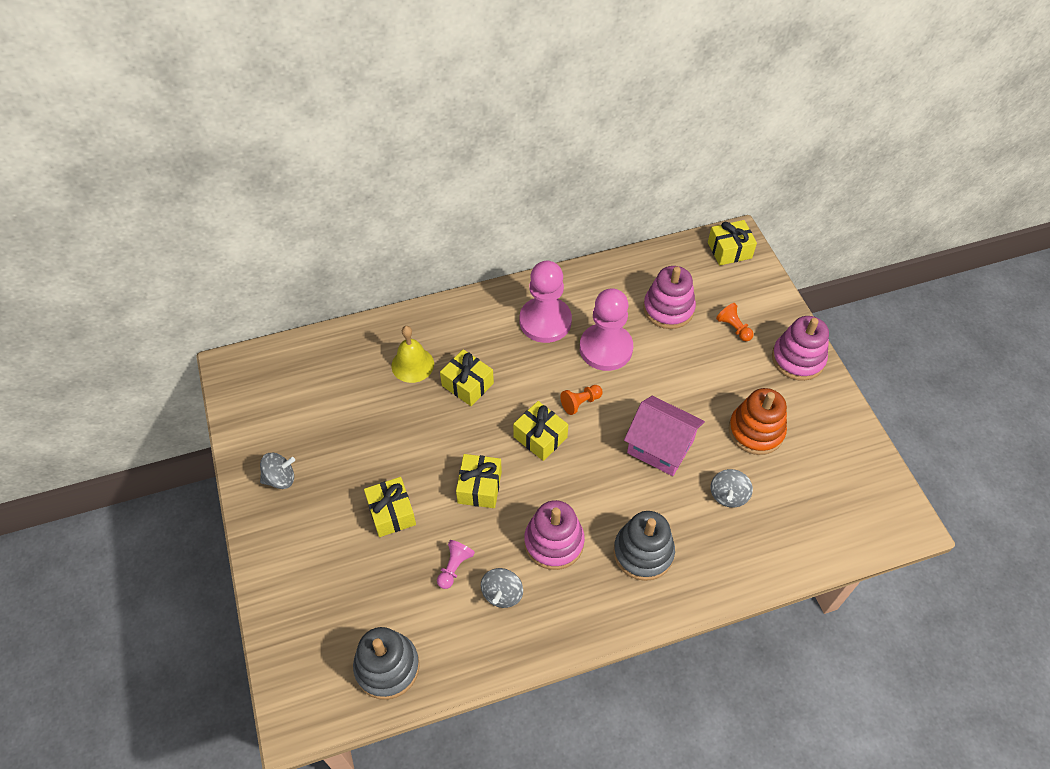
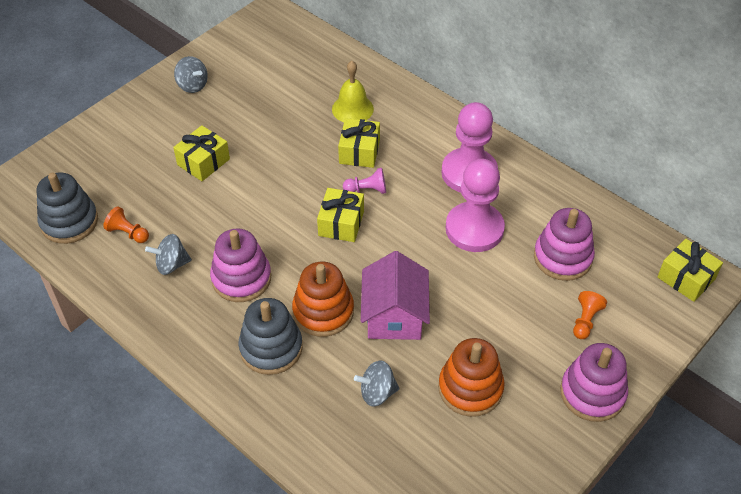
camera: 60 degrees right, 5 degrees down
(454, 567) = (178, 223): pink pawn -> pink pawn (367, 190)
(479, 487) = (263, 205): yellow gift -> none
(580, 403) = (399, 236): orange pawn -> orange pawn (128, 233)
(627, 495) = (323, 311): none -> orange stacking toy

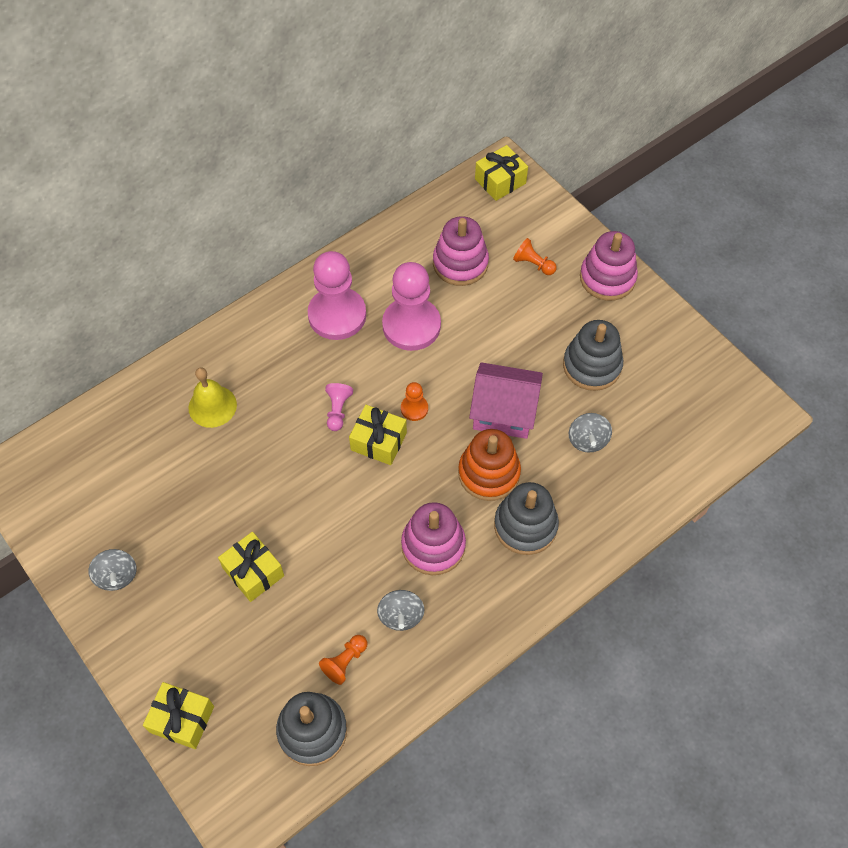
camera: 80 degrees left, 10 degrees up
(192, 85) = (117, 576): grey spinning top -> grey spinning top turned 105 degrees clockwise
(359, 151) = (280, 409): yellow gift -> yellow gift (182, 719)
(382, 244) = (414, 408): none -> orange pawn
(470, 388) = (592, 366): orange stacking toy -> grey stacking toy

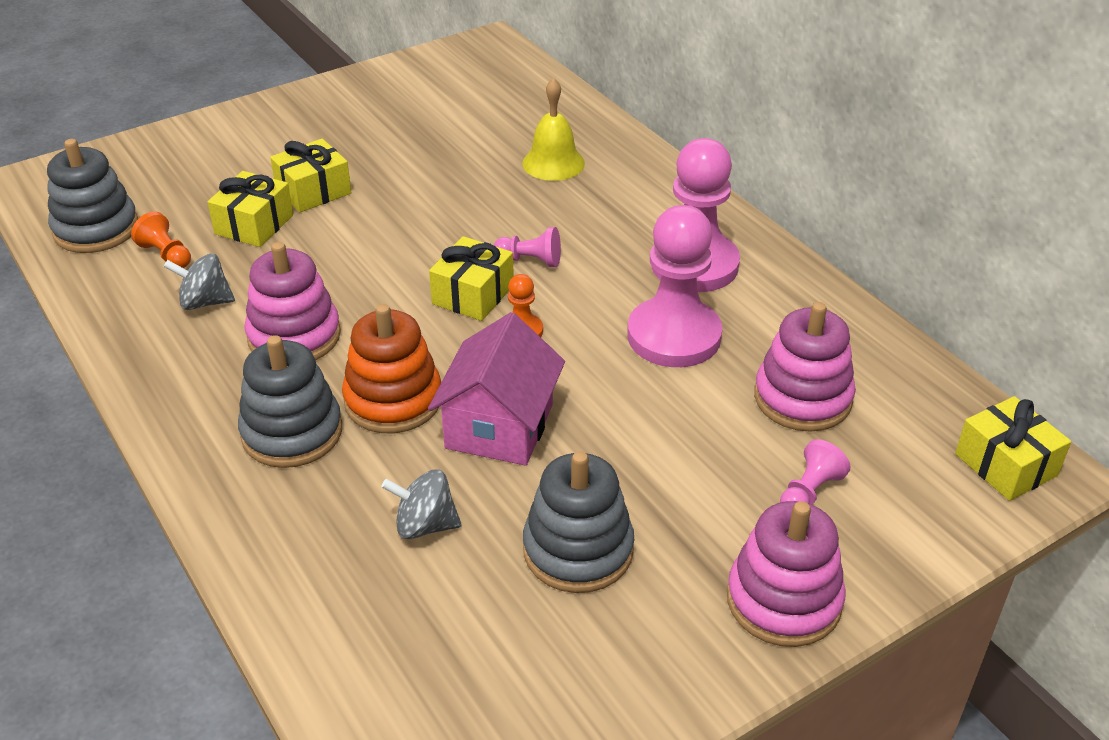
camera: 95 degrees right, 20 degrees down
(117, 576) = (344, 105): grey spinning top -> none
(182, 719) = (159, 146): yellow gift -> yellow gift (254, 225)
(533, 264) = (809, 492): orange pawn -> pink pawn

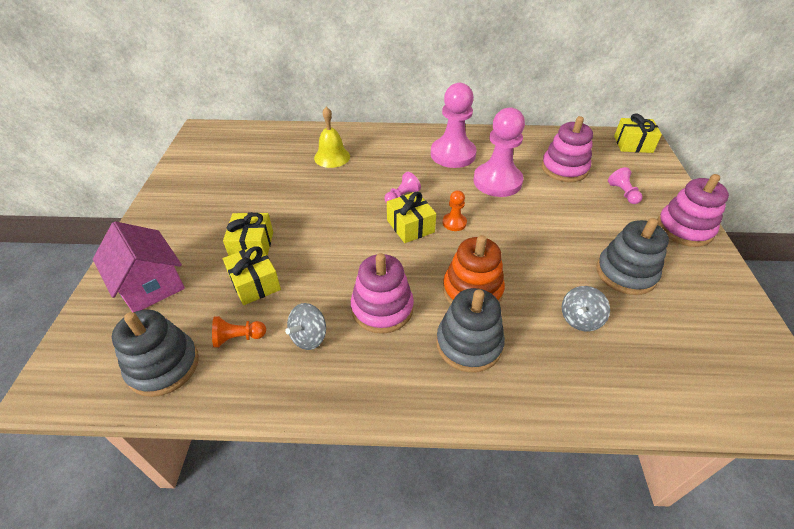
camera: 55 degrees left, 5 degrees up
(499, 426) = (521, 261): pink house -> pink house (150, 284)

